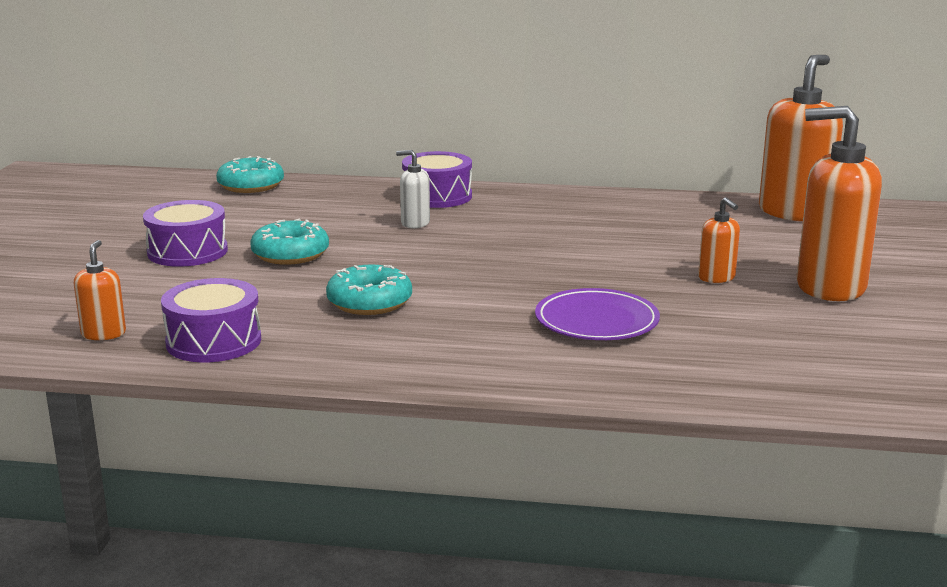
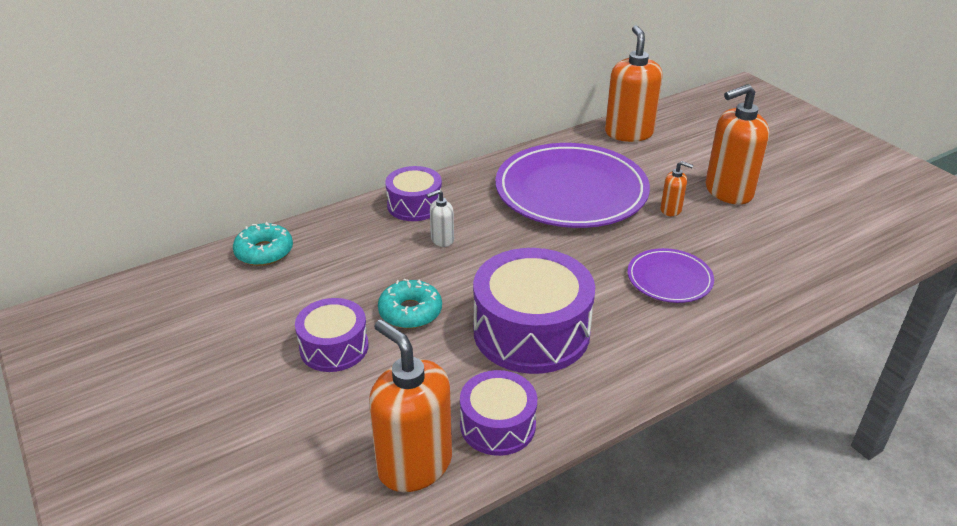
camera: 40 degrees left, 15 degrees up
(103, 334) = (414, 464): orange soap dispenser -> orange soap dispenser, size x2.12
(369, 302) = (531, 331): turquoise donut -> purple drum
(622, 232) = (571, 191): none -> purple plate

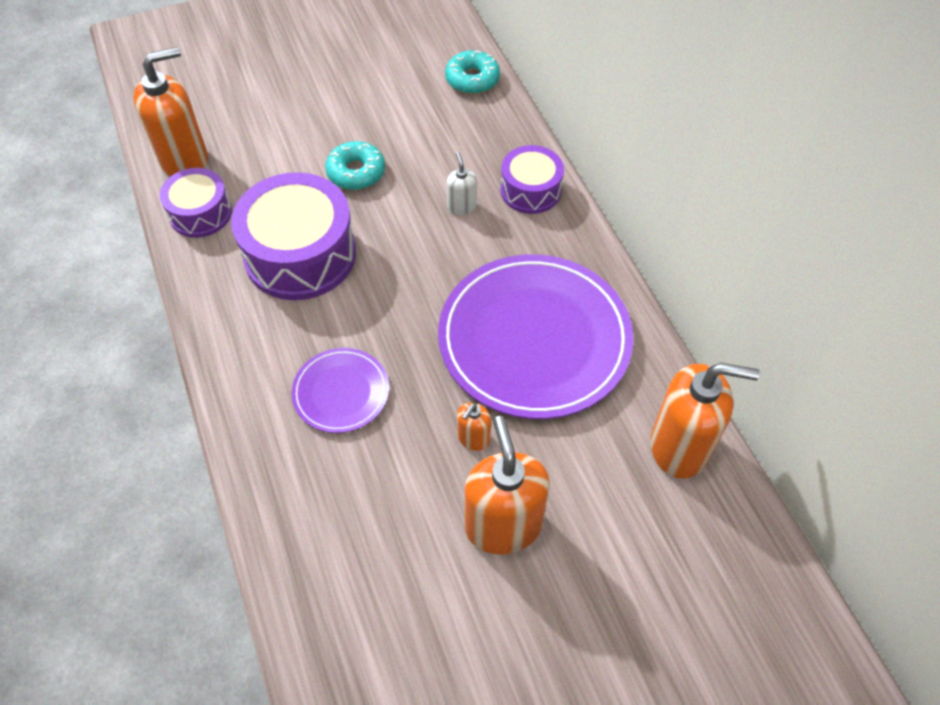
camera: 100 degrees right, 20 degrees up
(334, 347) = (327, 121): purple drum -> none

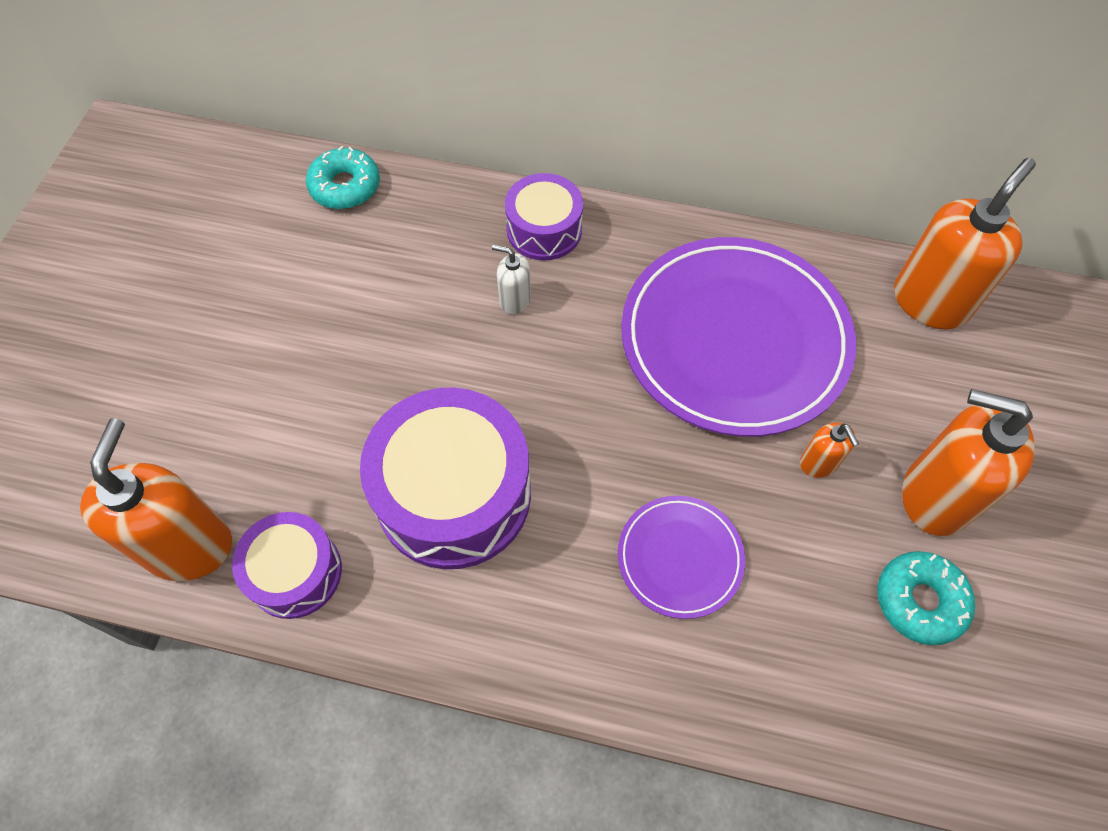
camera: 55 degrees left, 5 degrees up
(356, 172) = (379, 370): turquoise donut -> turquoise donut (920, 601)

